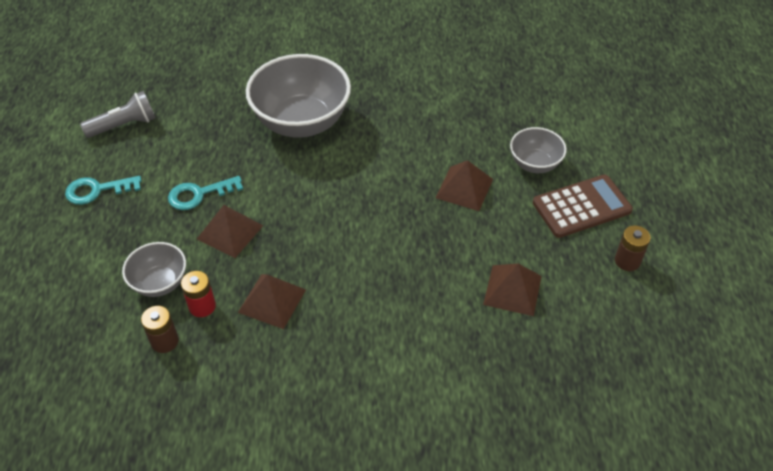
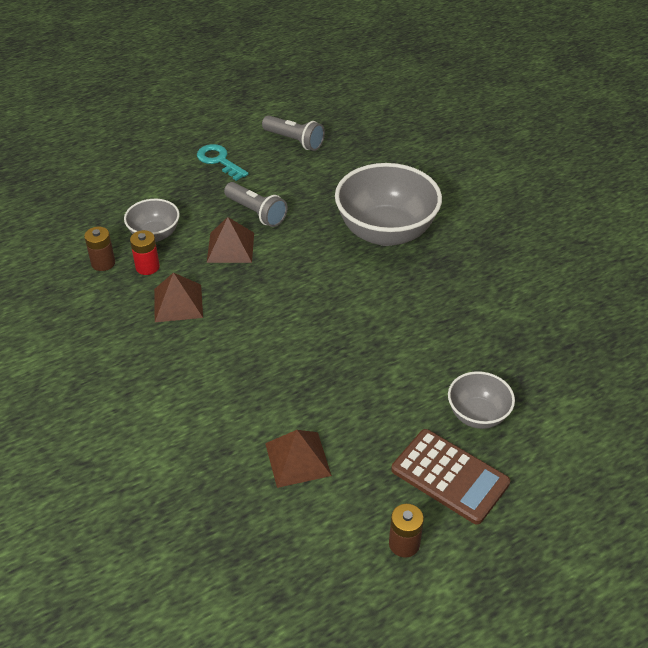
camera: 60 degrees right, 5 degrees down
(199, 194) = (256, 212): turquoise key -> grey flashlight
(464, 188) = (398, 373): brown pyramid -> none

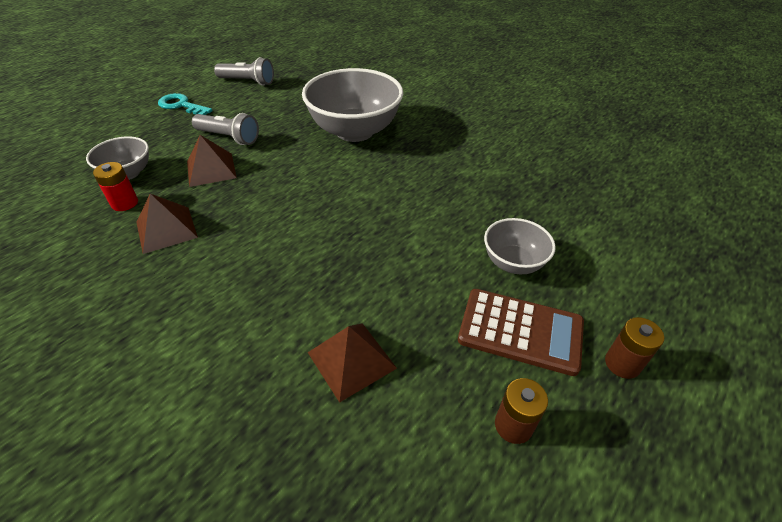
camera: 20 degrees left, 0 degrees up
(103, 263) = (72, 209): brown battery -> brown battery (622, 363)

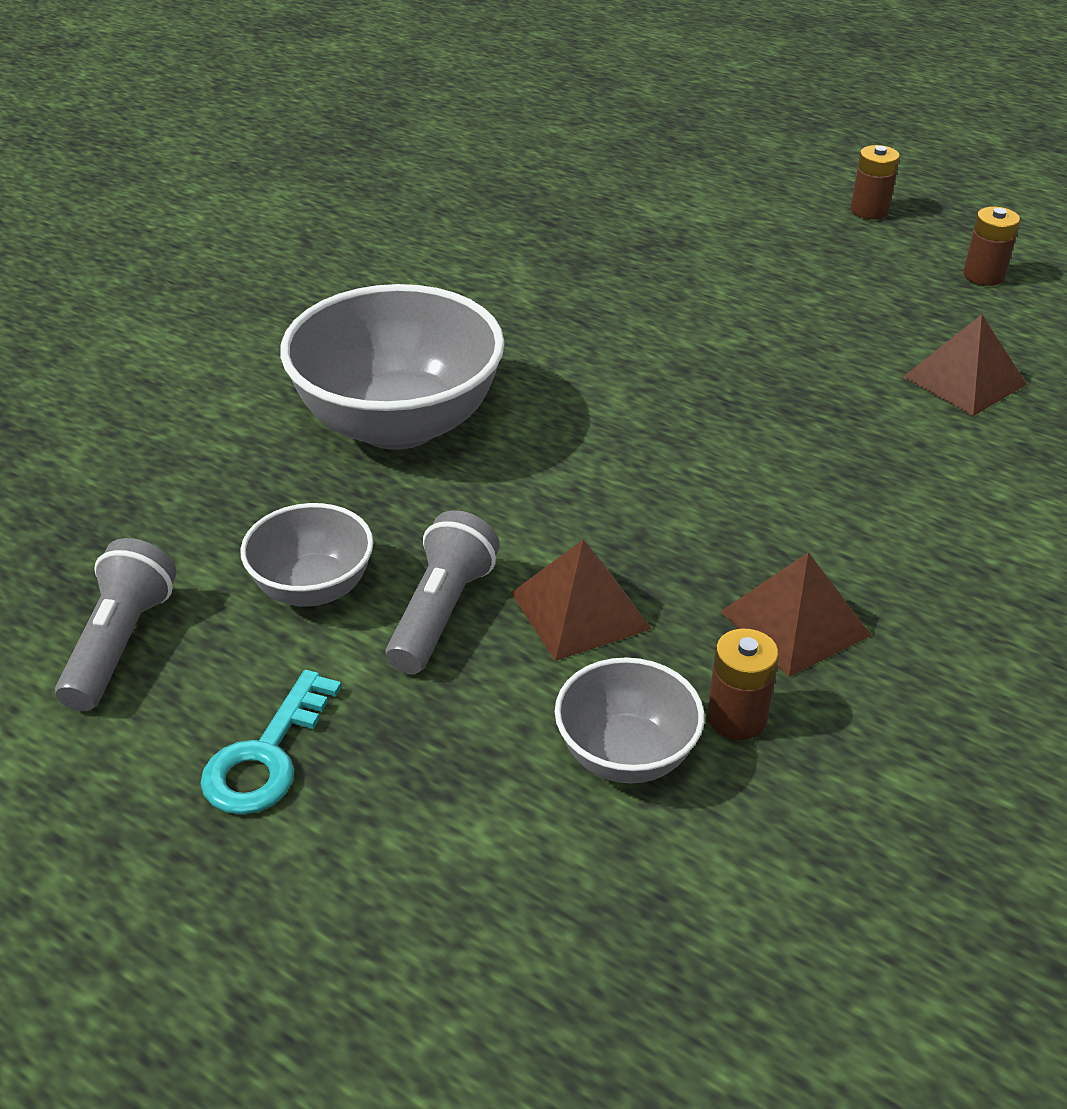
camera: 95 degrees left, 5 degrees down
(125, 203) = (737, 718): red battery -> brown battery
(513, 263) = (738, 264): grey bowl -> grey bowl (313, 588)
(520, 331) = (855, 265): brown calculator -> none

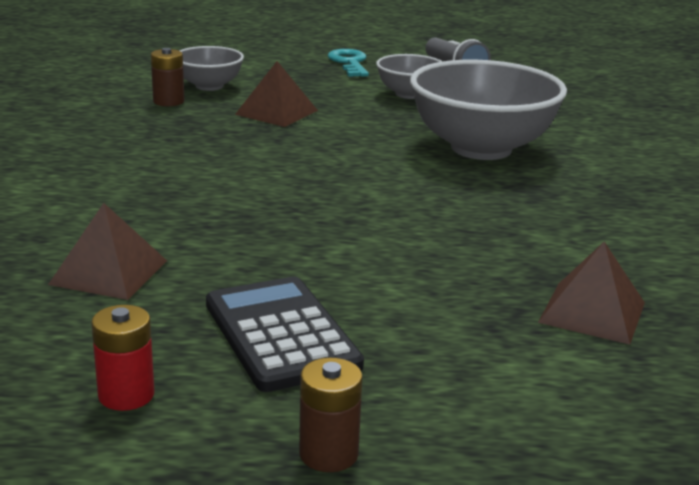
camera: 145 degrees right, 15 degrees down
(441, 612) = (340, 99): grey flashlight -> none
(795, 623) = (161, 129): brown pyramid -> brown pyramid (592, 312)
(845, 282) = (280, 334): none -> black calculator
(983, 276) = (126, 395): brown battery -> red battery

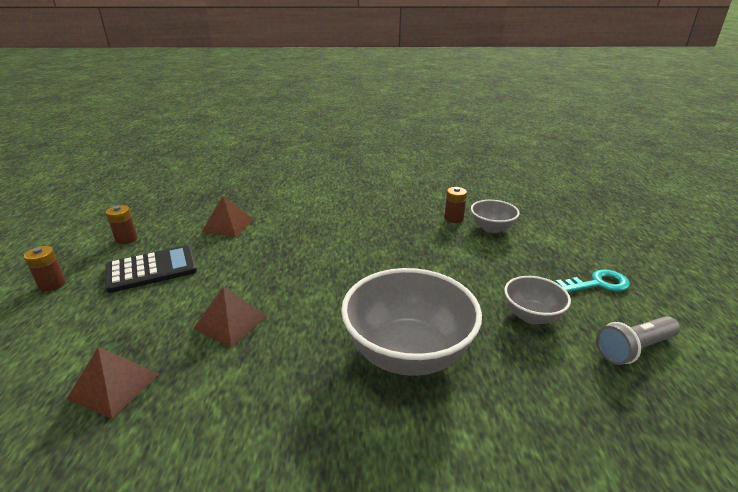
camera: 90 degrees right, 5 degrees up
(126, 395) = (126, 239): red battery -> brown battery
(277, 112) = (452, 255): brown pyramid -> brown pyramid (230, 322)

